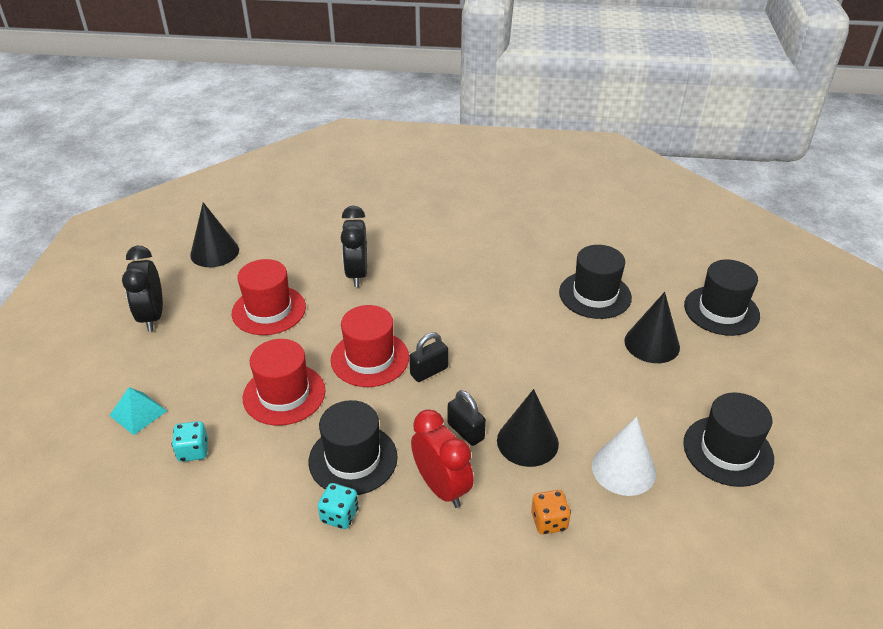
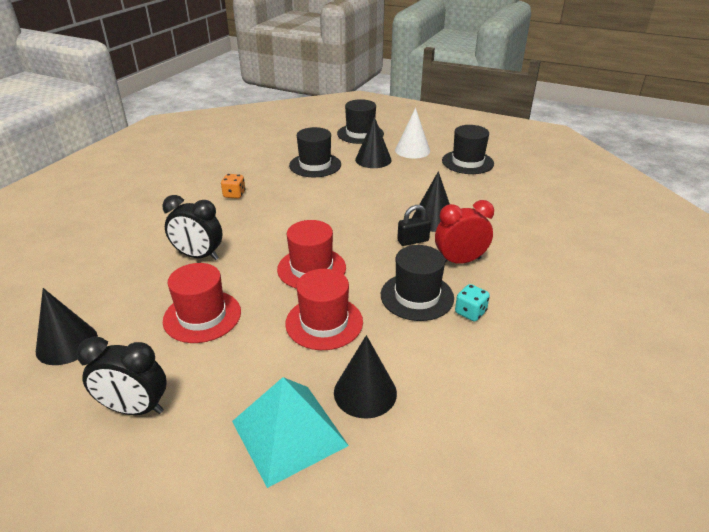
camera: 70 degrees left, 5 degrees down
(138, 413) = (288, 433): turquoise pyramid -> turquoise pyramid, size x1.90
(193, 451) = (365, 392): turquoise dice -> black cone
(429, 371) = (344, 244): black padlock -> none
(549, 521) = (500, 227): orange dice -> orange dice (234, 195)
(623, 469) = (469, 194): white cone -> white cone (412, 150)

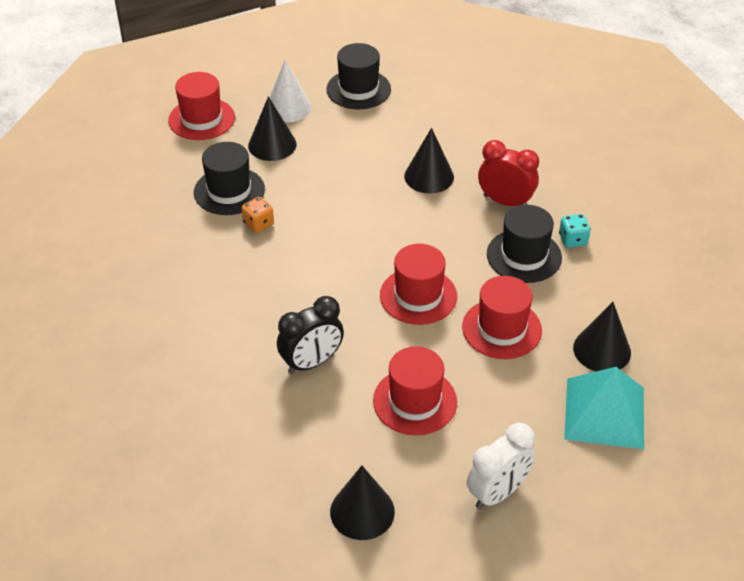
camera: 50 degrees left, 10 degrees up
(135, 409) = (497, 493): black clock -> white clock
(234, 195) = (218, 282): orange dice -> orange dice (258, 224)
(360, 134) = (201, 119): black hat -> red hat
(413, 241) = (446, 209): black padlock -> none
(460, 261) = (505, 202): red clock -> red clock turned 90 degrees clockwise

